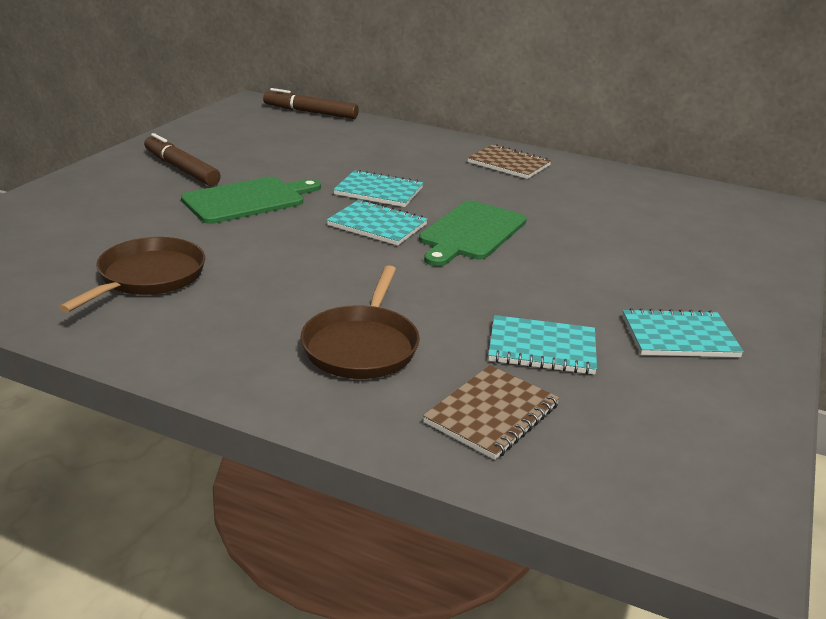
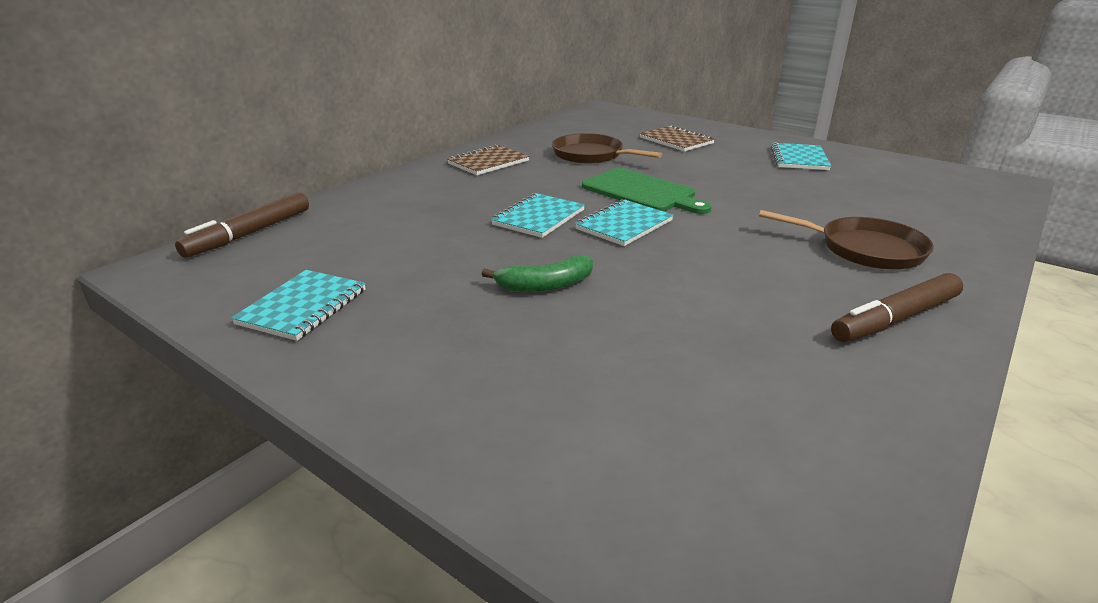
camera: 75 degrees left, 0 degrees up
(148, 277) = (770, 353): brown pan -> brown pan (591, 155)
(181, 169) = (416, 330): brown marker -> brown marker (895, 319)
(248, 200) = (545, 285): green cutting board -> green banana
(492, 414) = (932, 217): brown notebook -> brown notebook (676, 140)
(542, 348) = (834, 193): turquoise notebook -> turquoise notebook (303, 307)

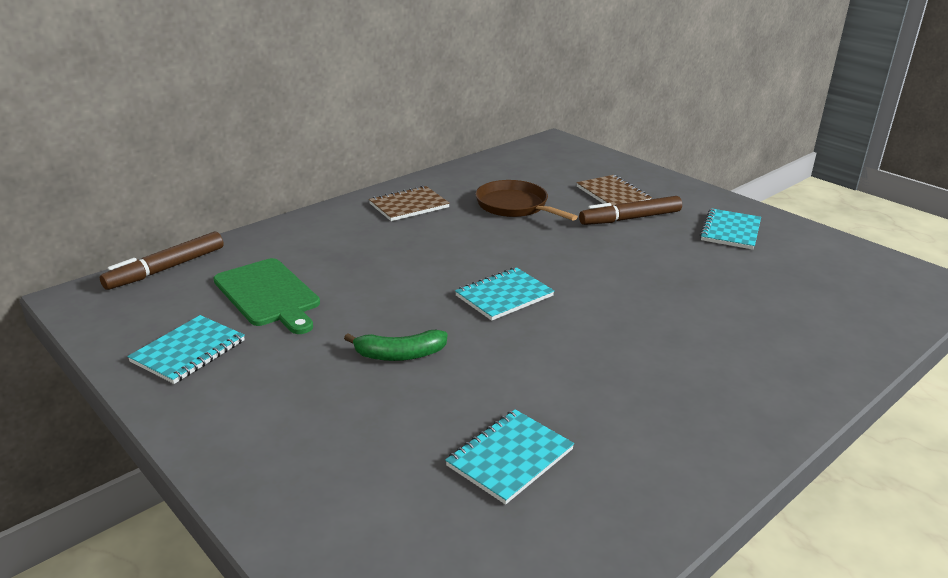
camera: 10 degrees right, 0 degrees up
(538, 217) = (427, 278): turquoise notebook -> turquoise notebook (510, 457)
(642, 192) = (542, 258): green cutting board -> green cutting board (268, 295)
(865, 249) = (725, 351): brown pan -> none
(895, 319) = (701, 430): brown marker -> brown marker (630, 218)

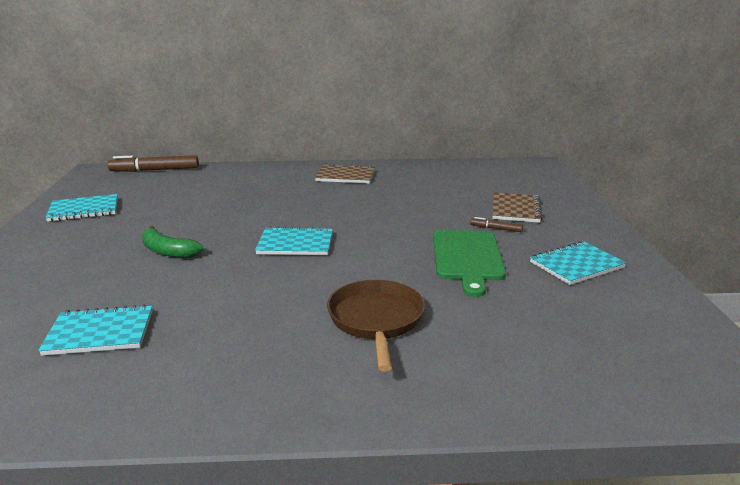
camera: 40 degrees right, 5 degrees down
(268, 295) = (172, 197): green cutting board -> green cutting board (467, 258)
(515, 206) = (418, 195): brown pan -> brown pan (376, 320)
(630, 218) = (496, 229): brown marker -> brown marker, size x0.47

